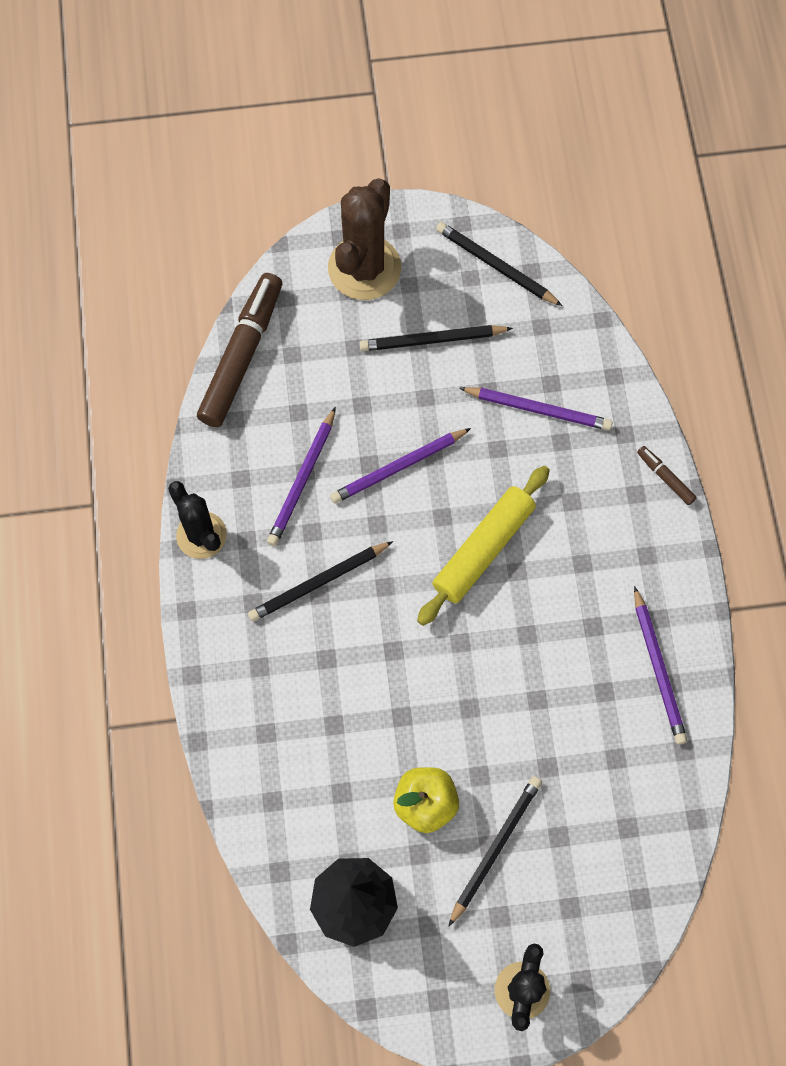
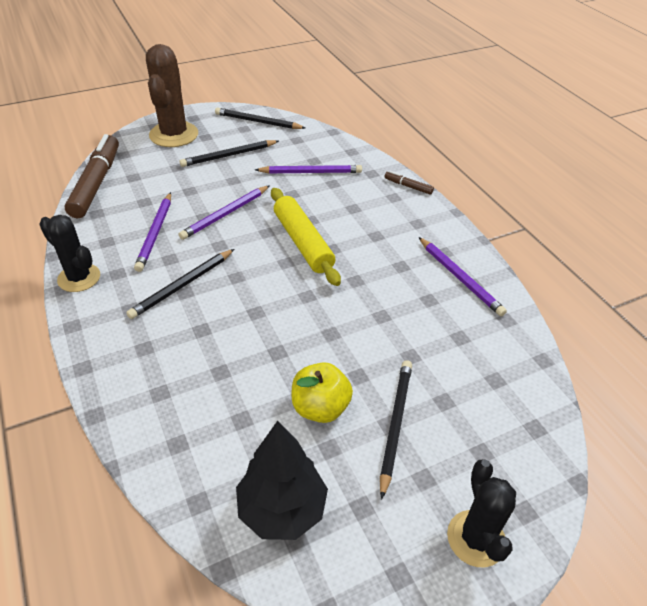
camera: 20 degrees left, 25 degrees down
(483, 549) = (303, 242): yellow rolling pin -> yellow rolling pin turned 45 degrees counterclockwise

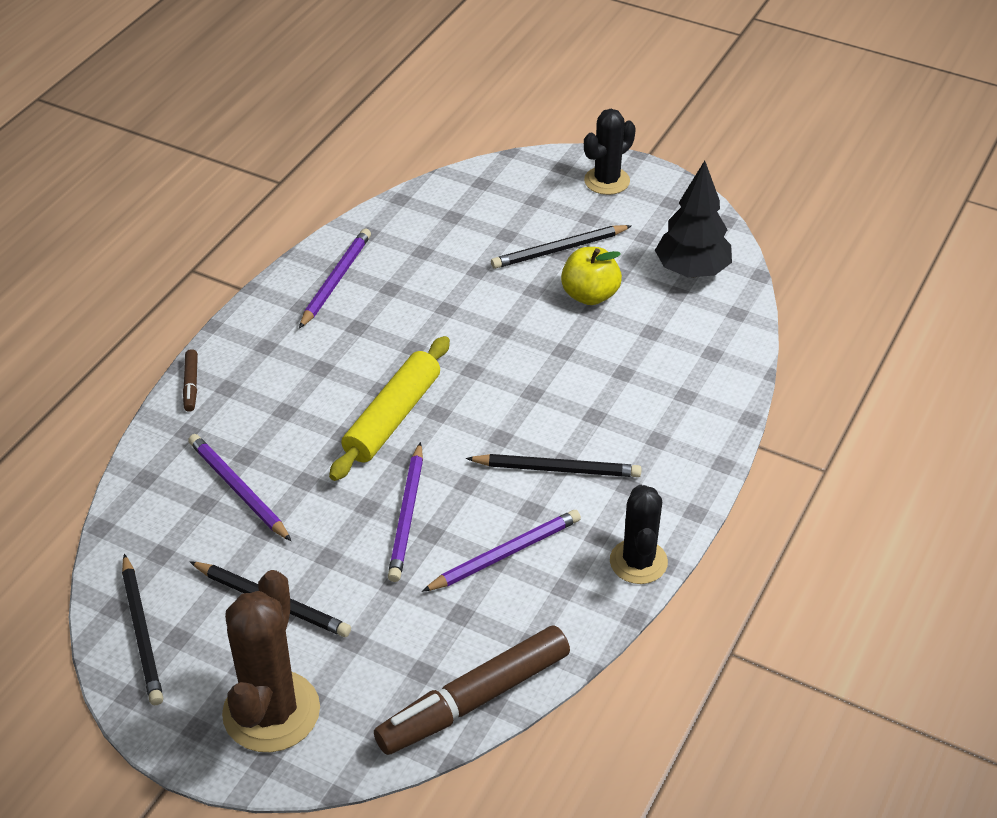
camera: 125 degrees left, 0 degrees up
(174, 135) = (271, 712): brown cactus -> brown cactus turned 45 degrees counterclockwise
(225, 214) = (407, 515): purple pencil -> purple pencil turned 90 degrees clockwise

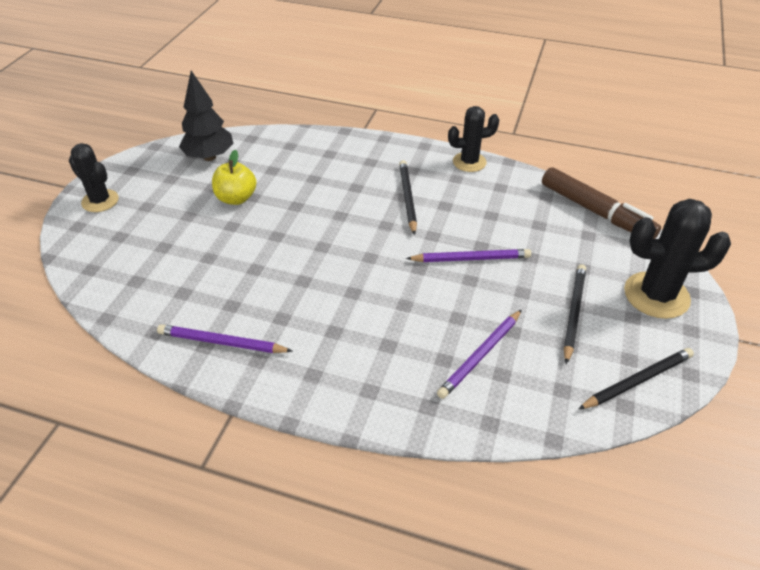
camera: 100 degrees left, 0 degrees up
(191, 385) = (372, 418): brown marker -> none
(271, 712) = (656, 295): brown cactus -> black cactus
(392, 417) = (380, 280): yellow rolling pin -> none
(505, 554) = (485, 212): purple pencil -> none
(559, 249) = (184, 217): black pencil -> none

